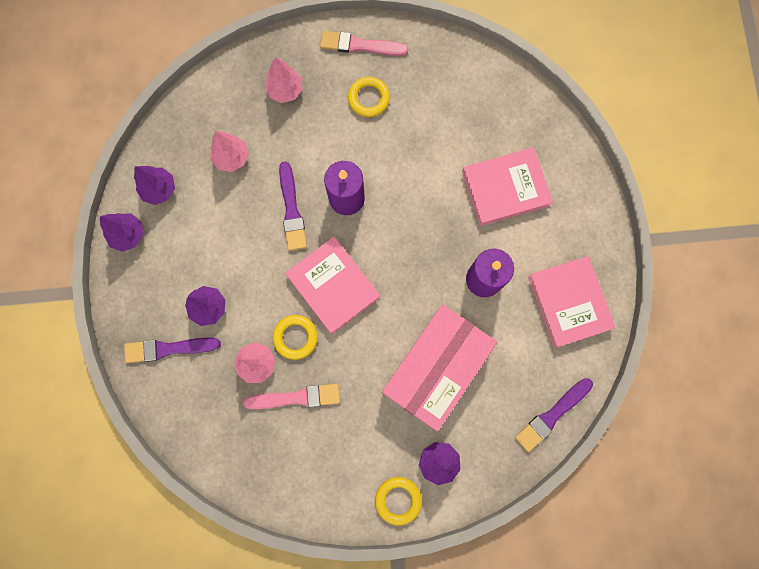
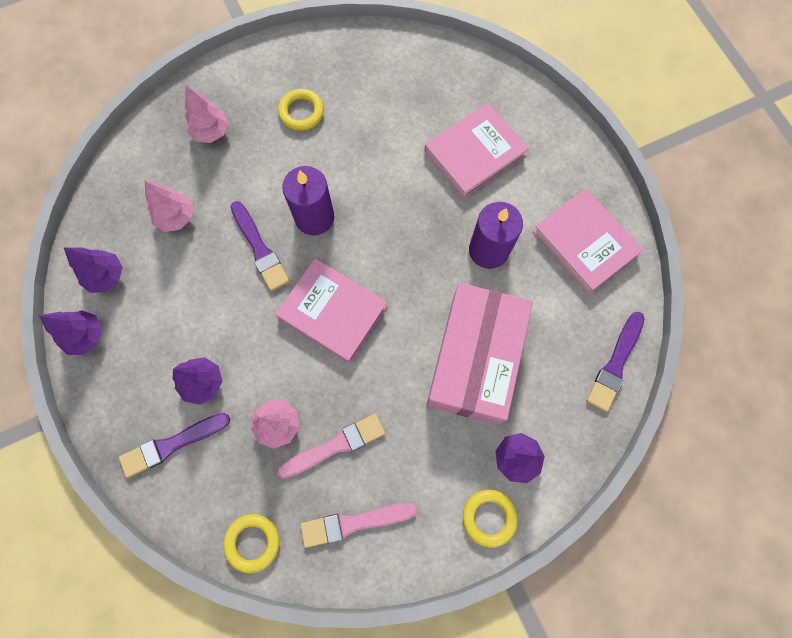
camera: 20 degrees left, 5 degrees down
(295, 337) = (311, 381): yellow ring -> yellow ring (252, 542)
(360, 45) = (274, 64): pink brush -> pink brush (354, 523)

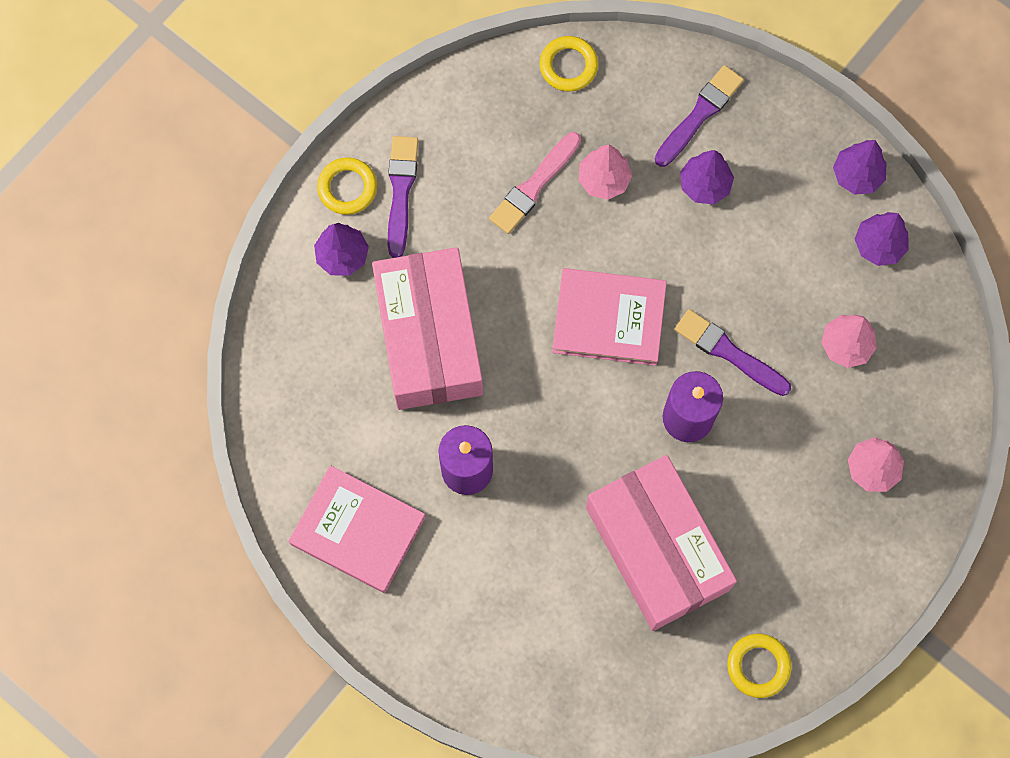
camera: 155 degrees right, 0 degrees up
(301, 112) = (778, 546): yellow ring -> yellow ring (758, 666)
(354, 523) = (479, 125): pink brush -> none
(382, 144) = (657, 548): none -> pink box
(475, 153) = (537, 589): pink book -> none
(615, 364) = (273, 401): purple brush -> purple brush (401, 191)

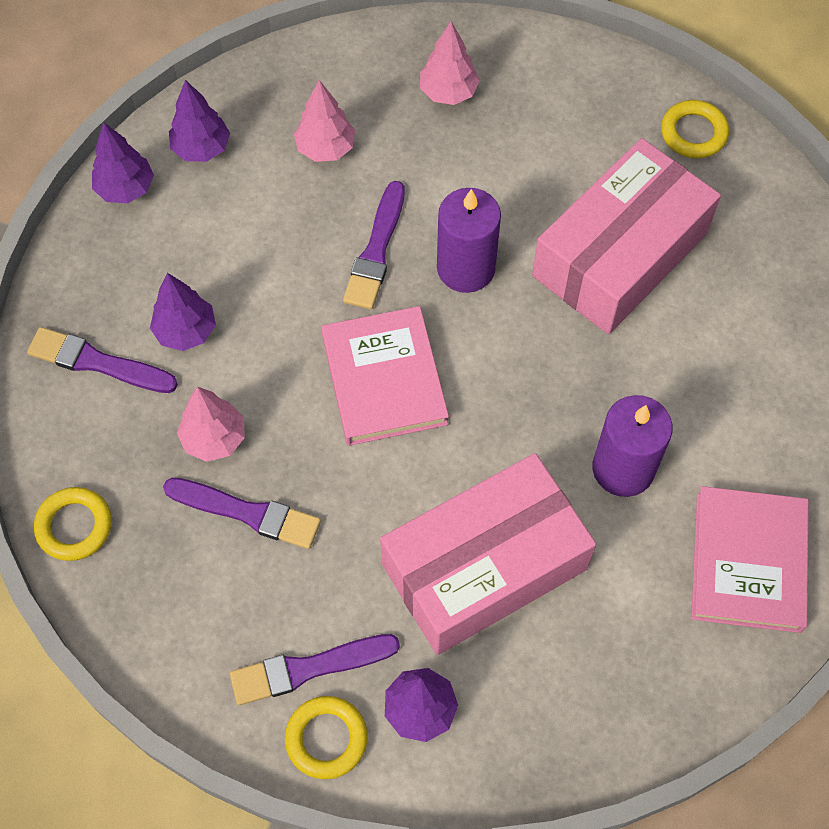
camera: 110 degrees left, 10 degrees down
(534, 186) = (247, 513): pink brush -> purple brush

